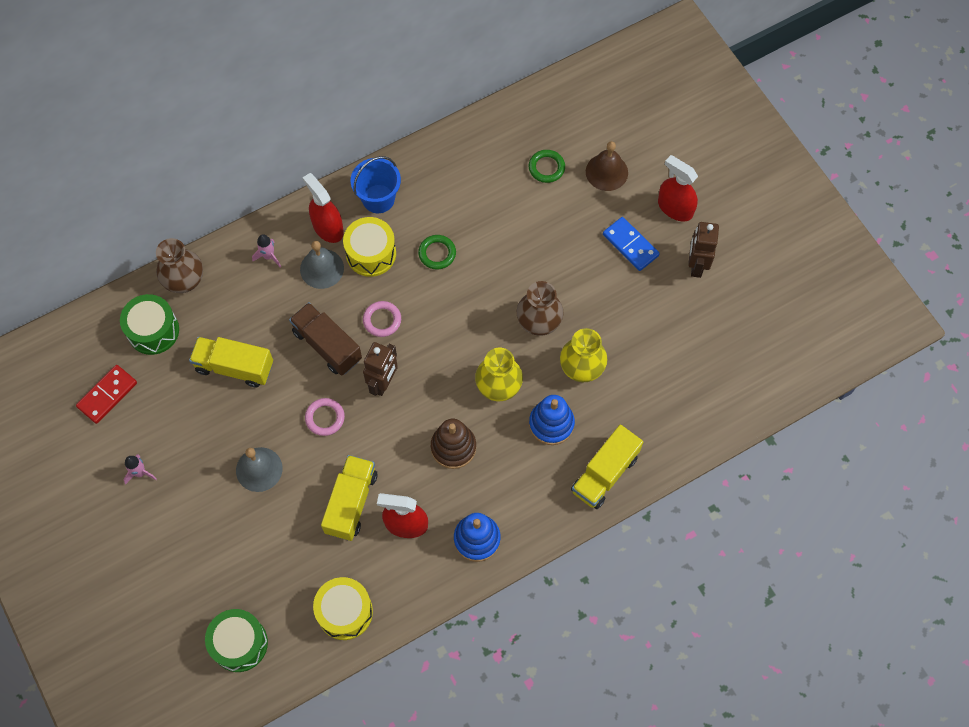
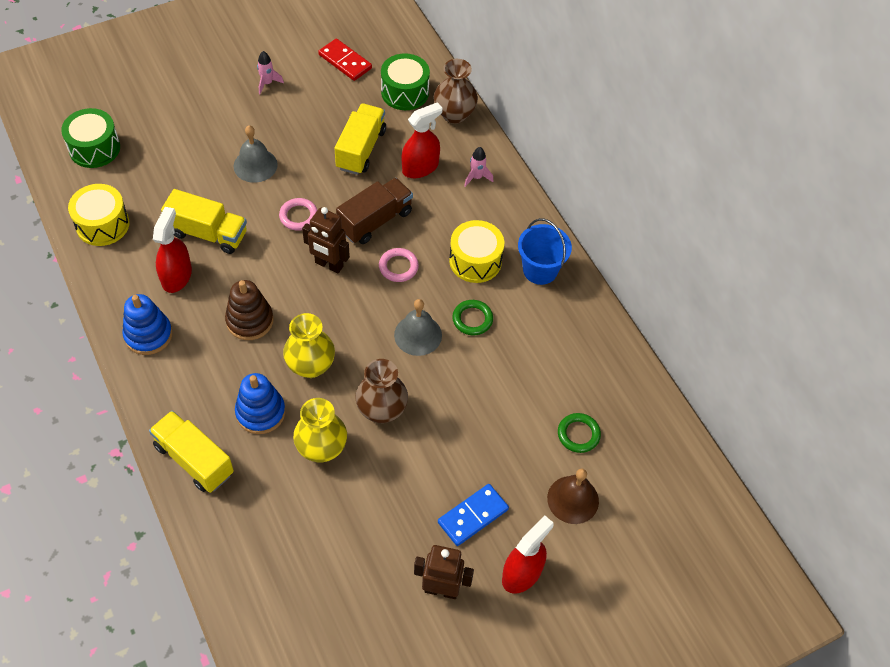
camera: 90 degrees right, 10 degrees down
(322, 268) = (460, 219): grey bell -> grey bell (418, 335)
(328, 227) = (507, 225): red spray bottle -> red spray bottle (420, 167)

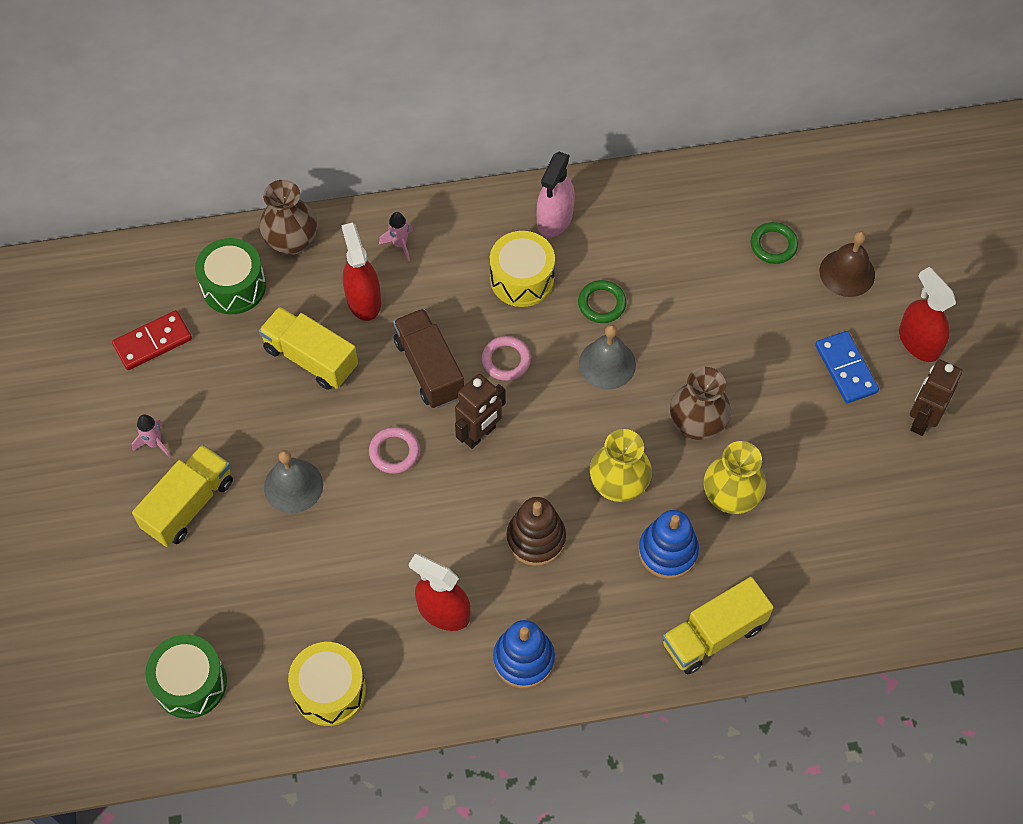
camera: 70 degrees left, 5 degrees up
(208, 233) = (387, 562): yellow truck -> yellow truck (188, 504)
(540, 270) = (554, 219): blue bucket -> pink spray bottle

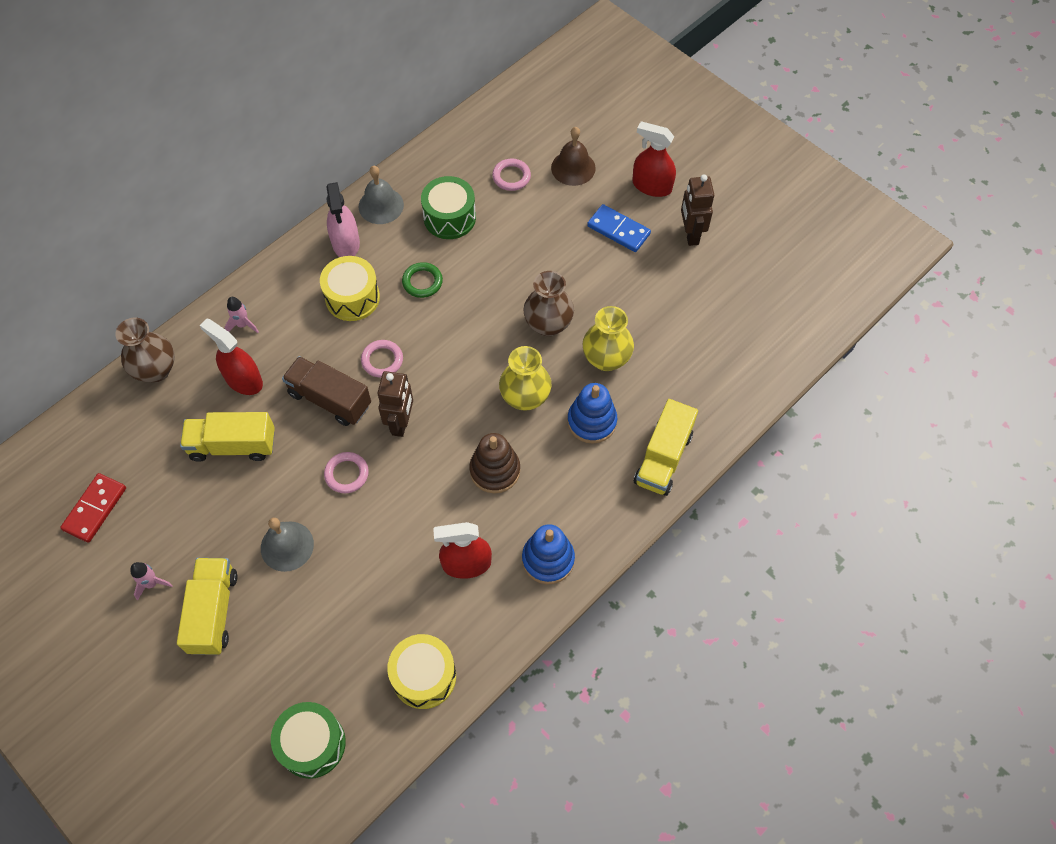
camera: 35 degrees left, 0 degrees up
(234, 286) = (132, 429): green drum -> green drum (449, 217)
(607, 364) = (456, 320): grey bell -> grey bell (381, 205)
(773, 245) = (511, 177): green ring -> pink ring

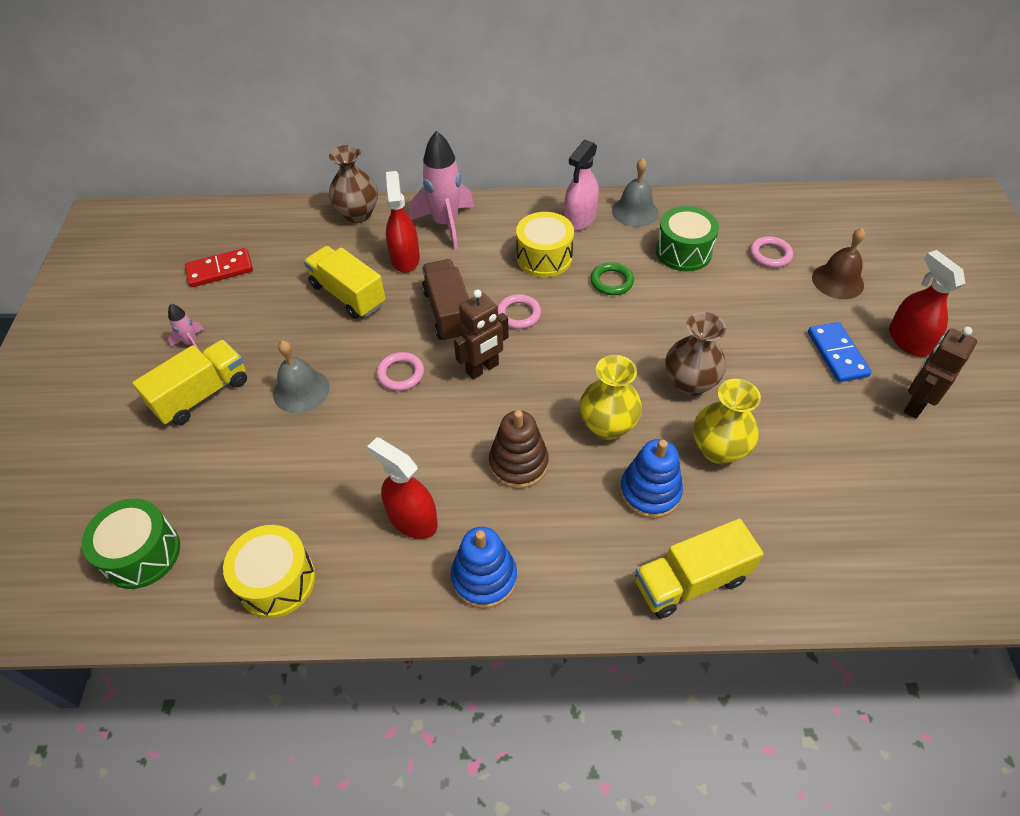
camera: 45 degrees right, 10 degrees down
(243, 325) = (446, 224): pink rocket -> pink rocket, size x2.12

